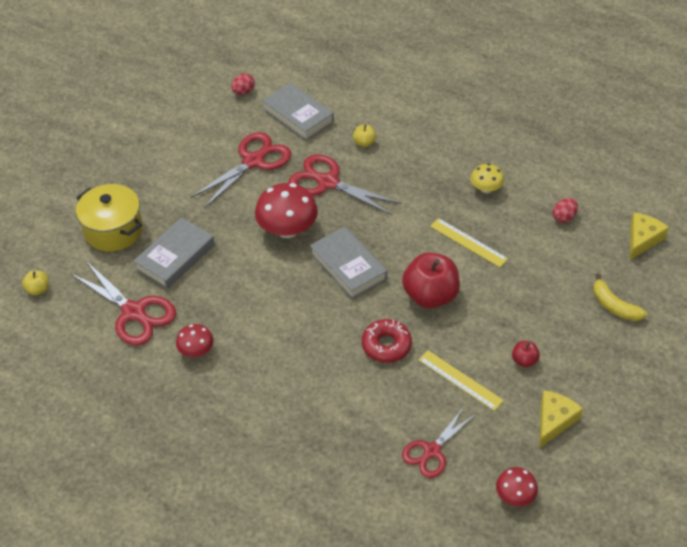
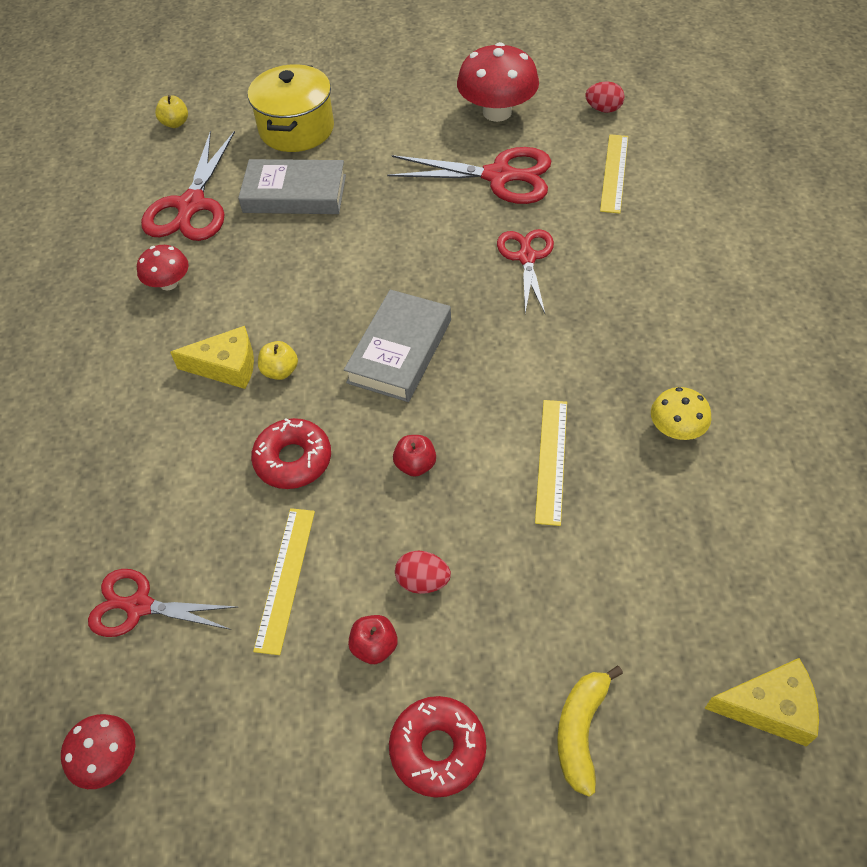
camera: 60 degrees right, 5 degrees up
(287, 229) = (415, 262): red mushroom -> red mushroom (497, 112)
(298, 115) = (614, 173): grey book -> yellow ruler
(327, 182) = (526, 257): red scissors -> red scissors, size x0.65
(364, 143) = (631, 256): yellow apple -> yellow apple (280, 371)
(430, 296) = (415, 465): red apple -> red apple, size x0.46
(554, 421) = (280, 749): yellow cheese -> yellow cheese (226, 366)
(564, 217) = (711, 561): red egg -> red egg (423, 581)
(591, 360) = (438, 749): none -> red donut

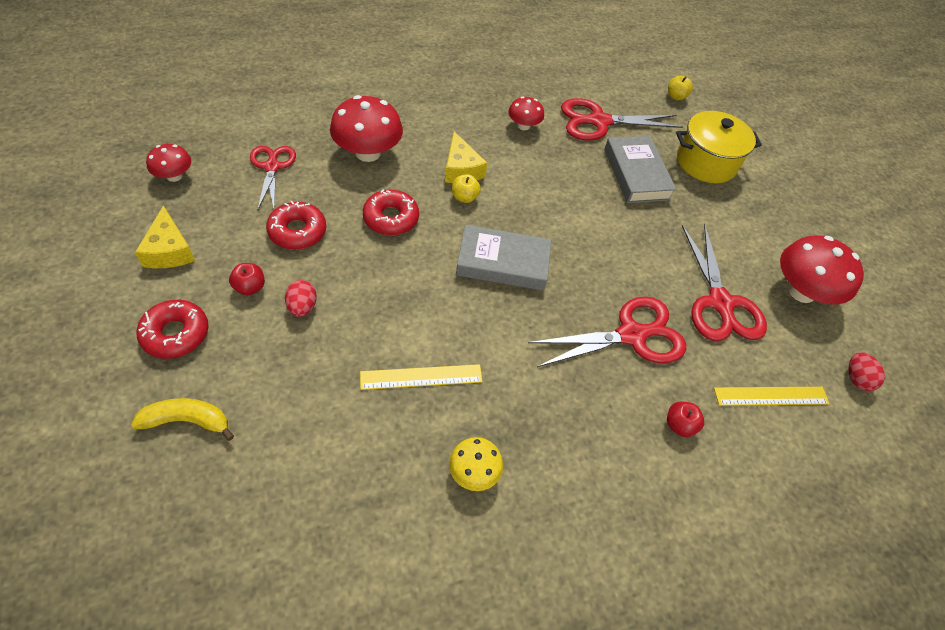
camera: 65 degrees right, 0 degrees up
(154, 473) = (368, 153): none -> red mushroom
(285, 578) = (297, 231): yellow ruler -> red donut
(415, 465) = (400, 288): red apple -> red apple (679, 425)
(526, 257) = (632, 335): red scissors -> red scissors, size x1.53
(769, 707) = (206, 562): yellow cheese -> yellow cheese (169, 250)

